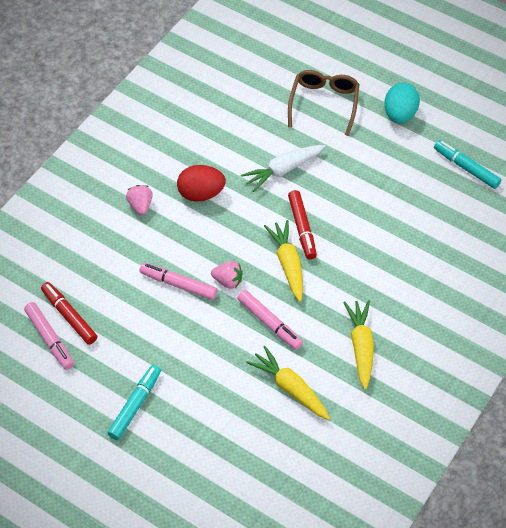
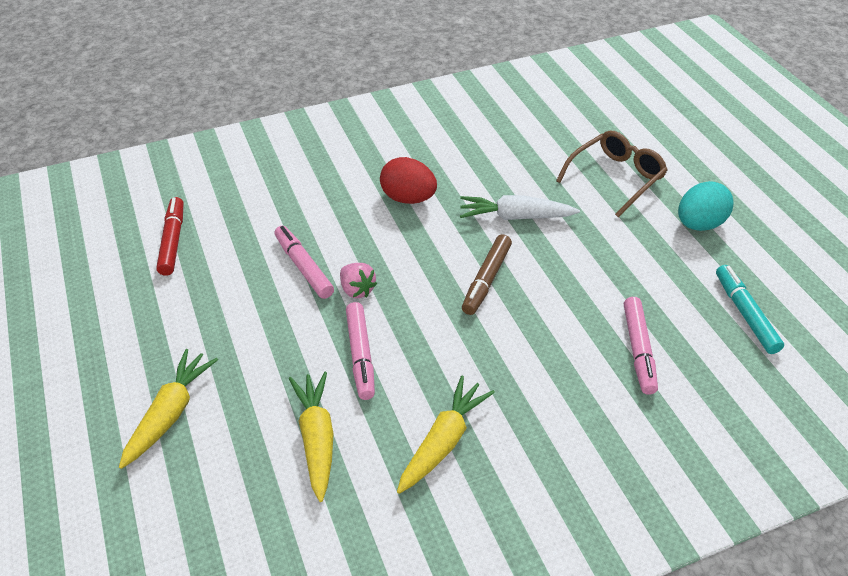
camera: 35 degrees right, 10 degrees down
(50, 339) = (134, 251): pink marker -> pink marker (638, 350)
(135, 405) = (141, 358): turquoise marker -> none
(140, 206) = (339, 181): pink strawberry -> none
(288, 264) = (438, 307): yellow carrot -> yellow carrot (170, 413)
(302, 228) = (486, 280): red marker -> brown marker

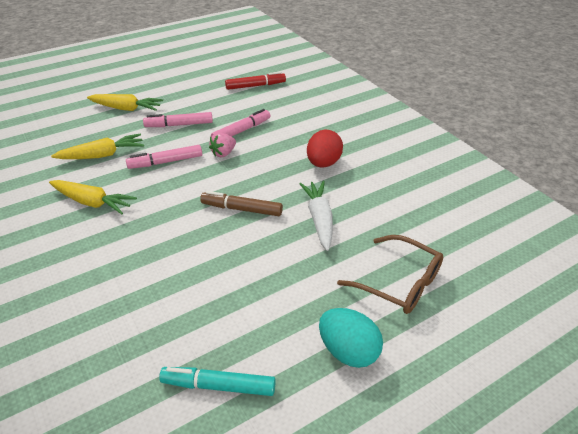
camera: 80 degrees right, 5 degrees down
(638, 350) = (170, 300): pink marker -> pink marker (179, 125)
(745, 314) = (218, 386): turquoise marker -> turquoise marker turned 150 degrees counterclockwise

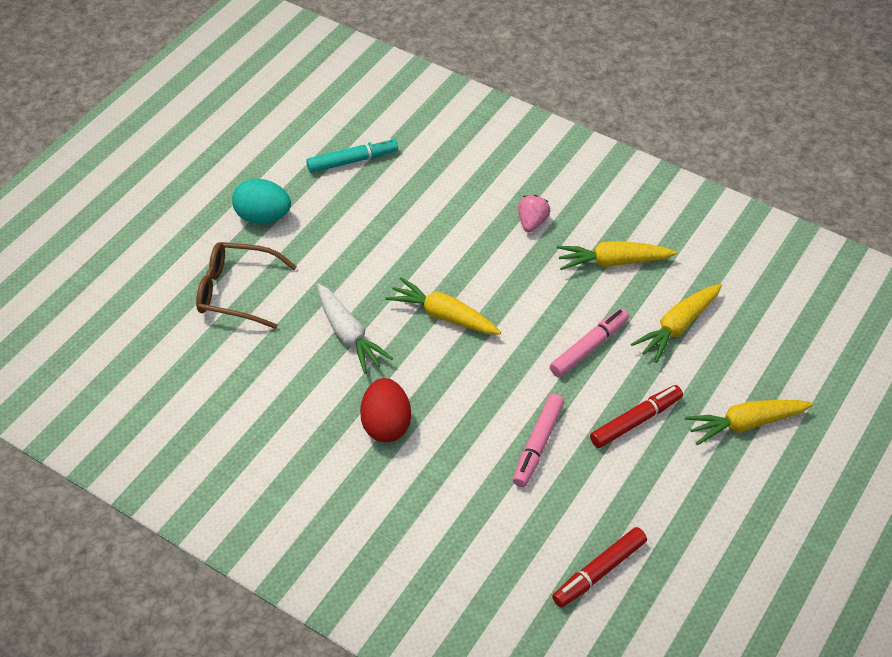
camera: 155 degrees right, 10 degrees up
(179, 125) = (636, 421): pink marker -> red marker
(223, 153) = (529, 391): pink strawberry -> pink strawberry (532, 222)
(241, 209) = (443, 315): brown marker -> yellow carrot

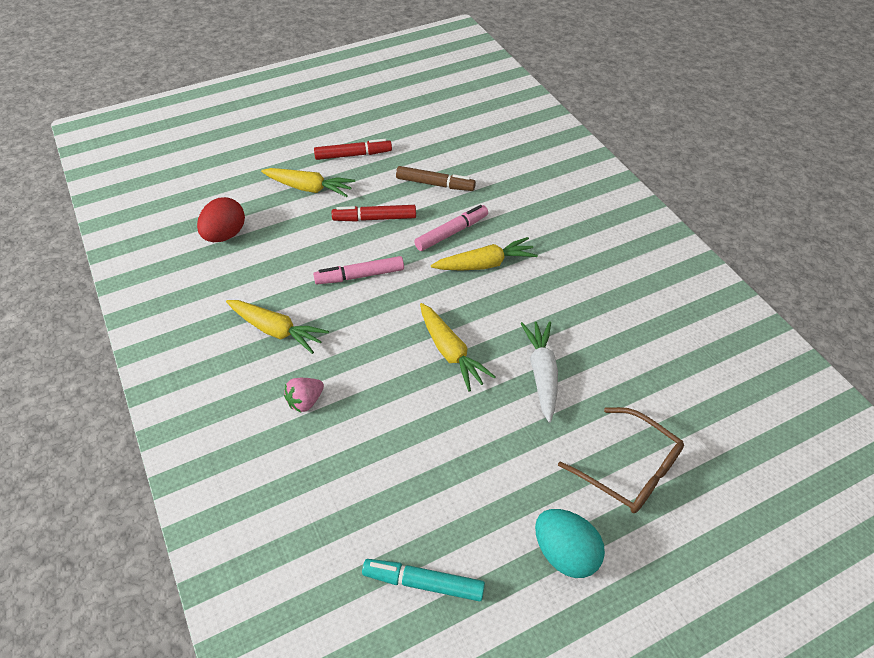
camera: 150 degrees left, 0 degrees up
(386, 425) = (551, 290): red egg -> red egg (225, 235)
(599, 572) = (470, 159): red marker -> red marker (353, 155)
(610, 506) = (435, 184): none -> brown marker
(677, 327) = (284, 260): yellow carrot -> yellow carrot (485, 264)

